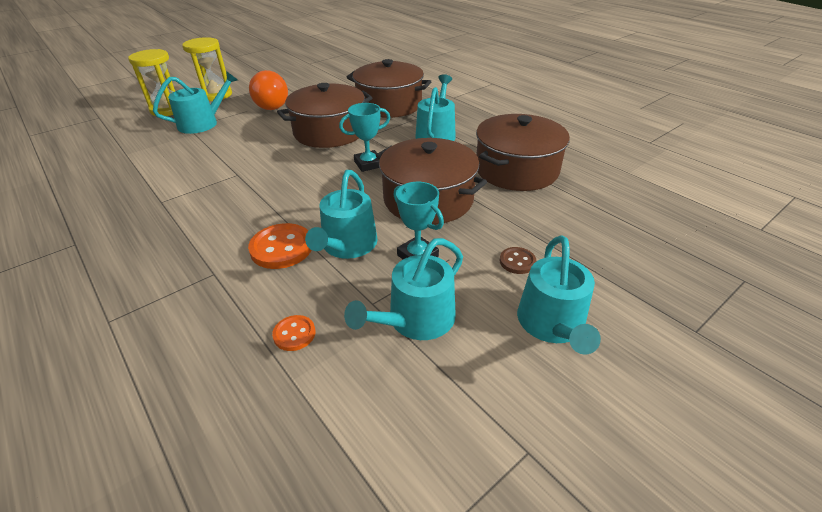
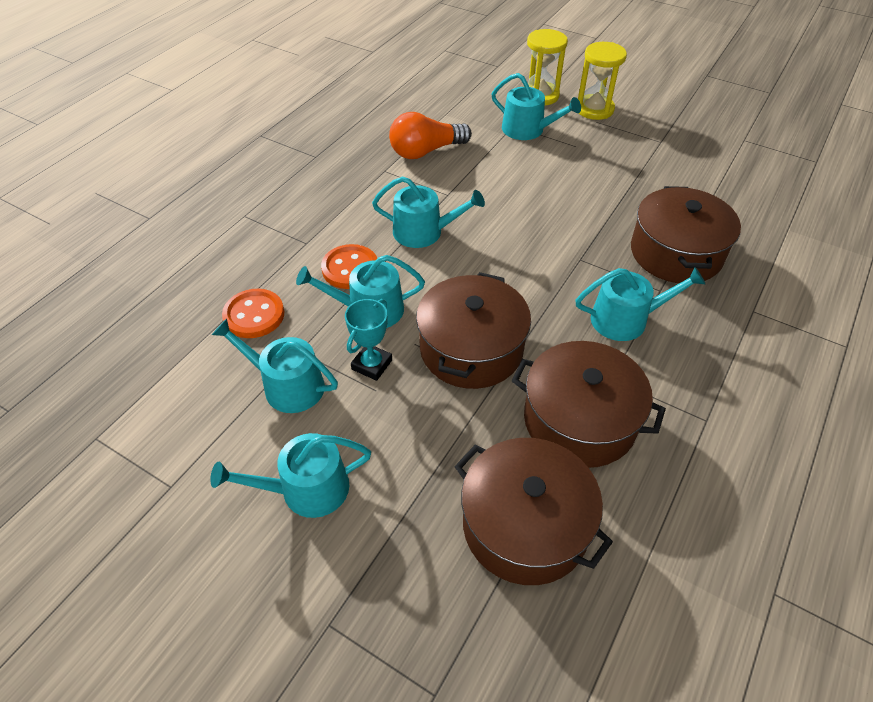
camera: 70 degrees right, 10 degrees up
(273, 195) = (424, 232): none -> turquoise watering can
(274, 103) = (606, 158): orange light bulb -> orange light bulb (426, 151)
(294, 334) = (254, 315): orange button -> orange button, size x1.81
(329, 132) = (569, 225): brown pot -> brown pot (525, 525)
(368, 164) = (517, 279): turquoise trophy -> none
(517, 261) = (390, 448): brown button -> none

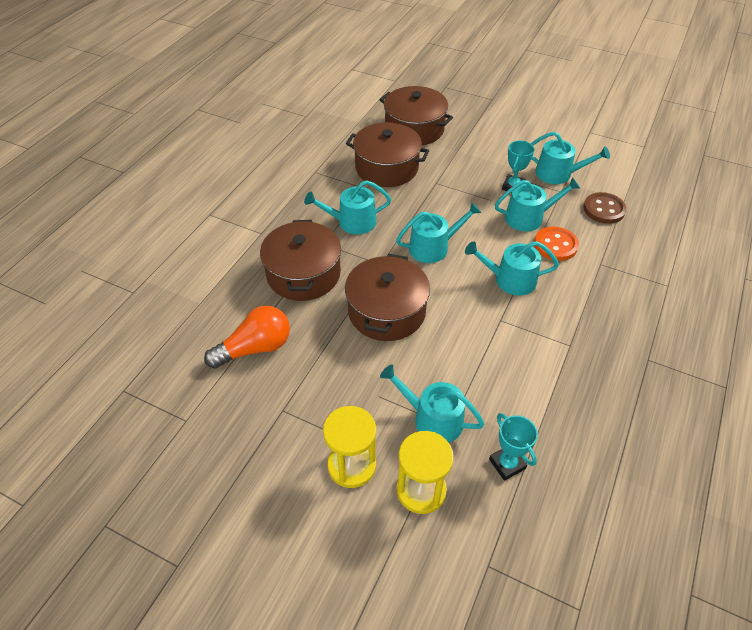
camera: 175 degrees right, 0 degrees up
(254, 315) = (604, 209): orange button -> brown button
(306, 489) = (523, 134): turquoise watering can -> turquoise watering can (433, 247)
(426, 151) = (538, 375): orange light bulb -> orange light bulb (255, 348)
(471, 104) = (507, 464): none -> turquoise trophy
(471, 349) = (454, 198): brown pot -> brown pot (387, 311)

